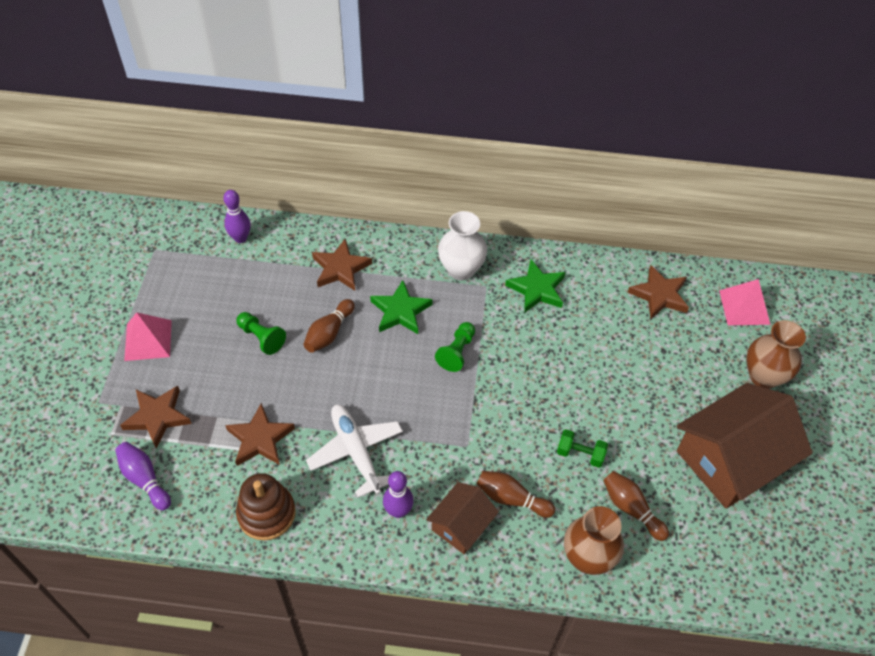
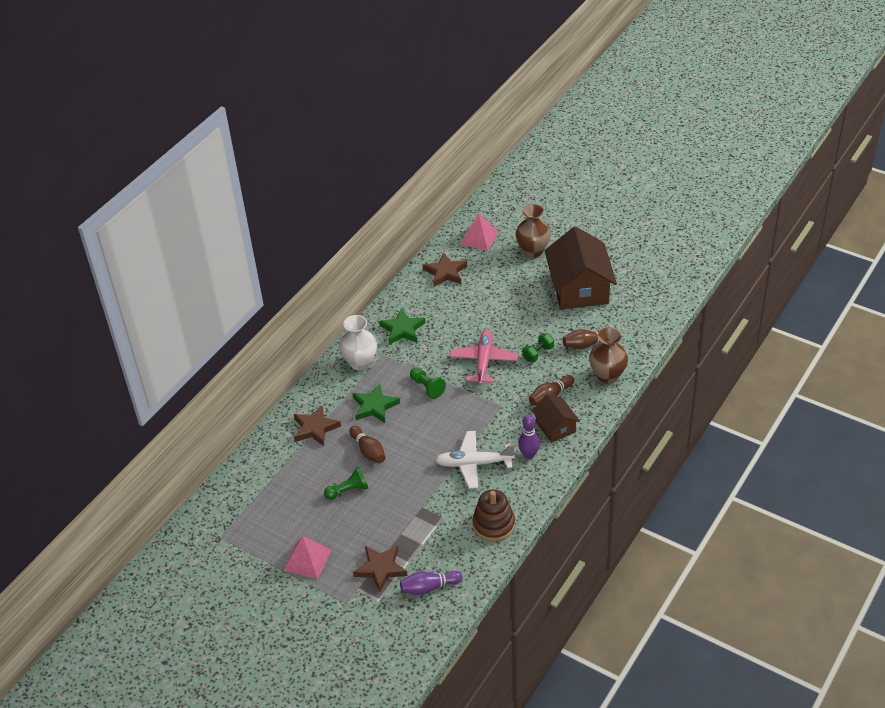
camera: 60 degrees left, 10 degrees down
(240, 238) = (245, 480): purple bowling pin -> none
(260, 439) = (434, 513): brown star -> none
(532, 396) = (484, 361): none -> pink plane

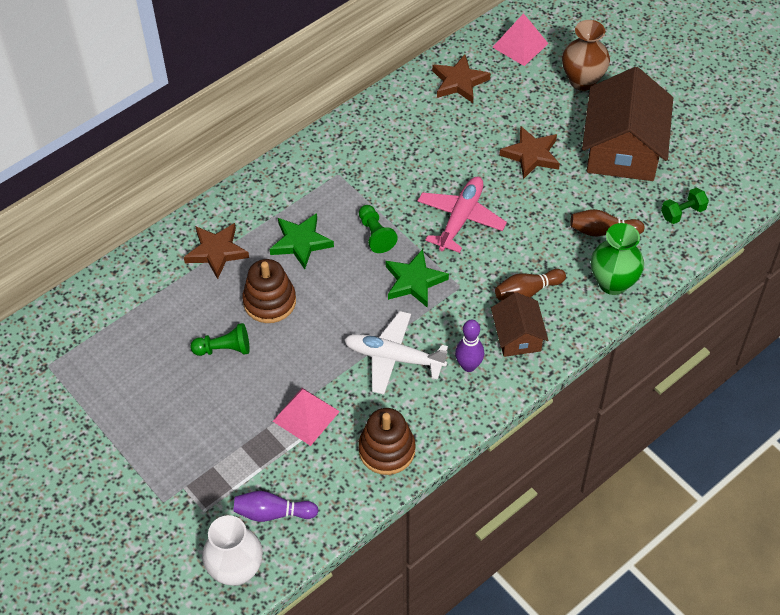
camera: 15 degrees right, 10 degrees up
(307, 560) = (139, 428): pink pyramid -> pink pyramid (306, 416)
(360, 363) = (305, 177): white vase -> white vase (236, 570)
(368, 451) = (269, 301): brown bowling pin -> brown stacking toy
(380, 569) = (223, 468): brown star -> brown star (531, 155)
(402, 329) = (375, 146): green star -> green star (414, 281)
(538, 353) = (534, 227): green dumbbell -> green dumbbell (682, 213)
(607, 376) = (613, 283): brown vase -> green vase

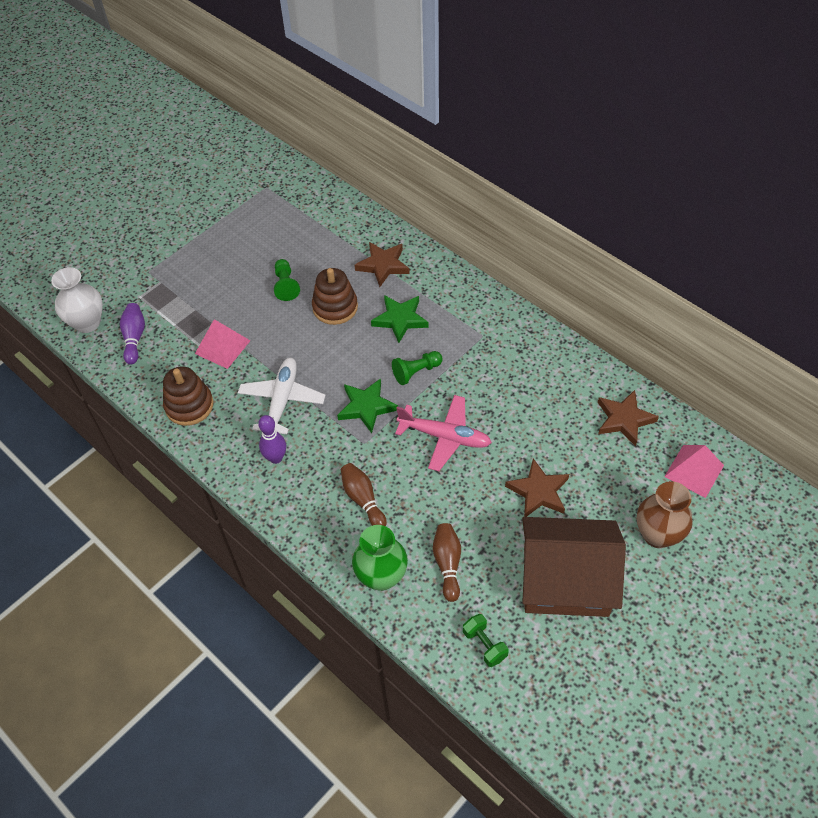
camera: 85 degrees right, 0 degrees up
(517, 336) = (310, 495): brown house -> none

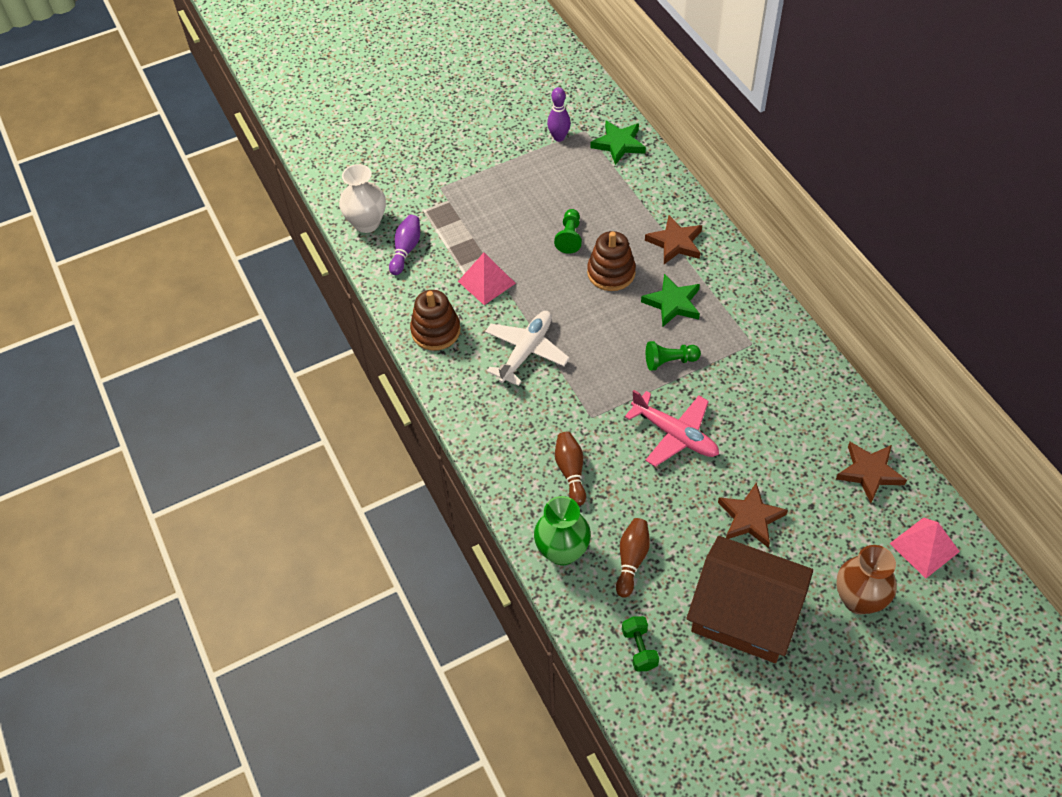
camera: 20 degrees right, 0 degrees up
(276, 458) = (500, 406): purple bowling pin -> purple bowling pin (559, 137)
(366, 407) = (607, 382): green star -> green star (619, 144)

